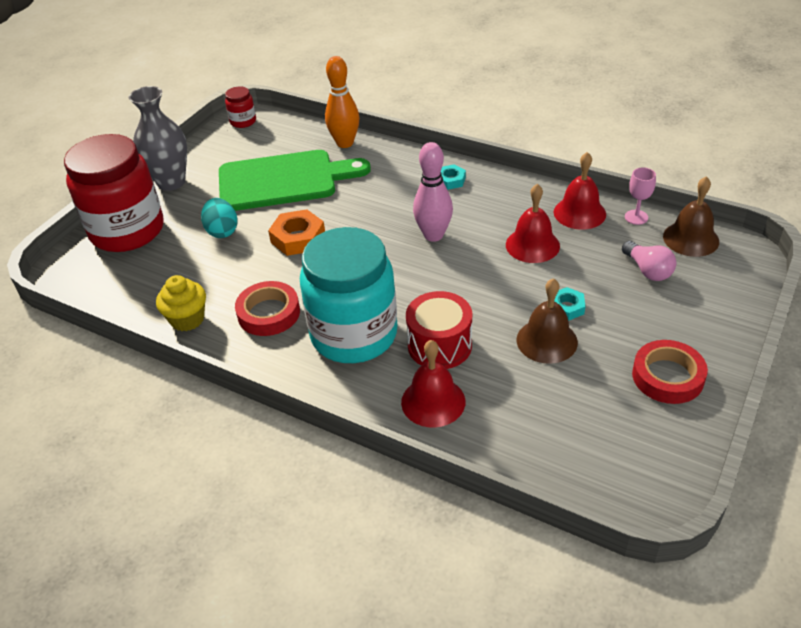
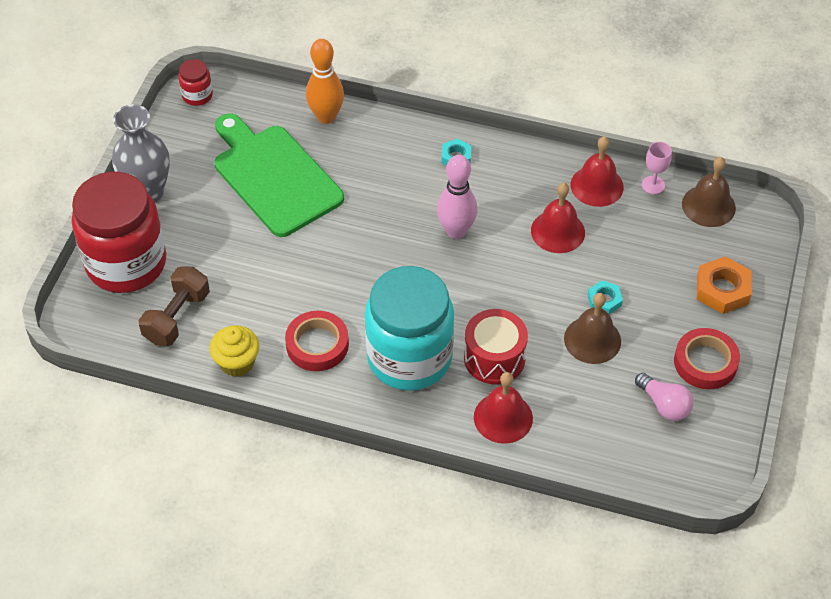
camera: 15 degrees left, 10 degrees up
(150, 276) = (177, 317): none -> brown dumbbell
(222, 231) = (231, 251): turquoise egg -> none
(283, 181) = (274, 177): green cutting board -> green cutting board turned 105 degrees counterclockwise
(298, 238) = (316, 251): orange nut -> orange nut (722, 289)
(648, 270) = (673, 248): pink light bulb -> pink light bulb (664, 405)

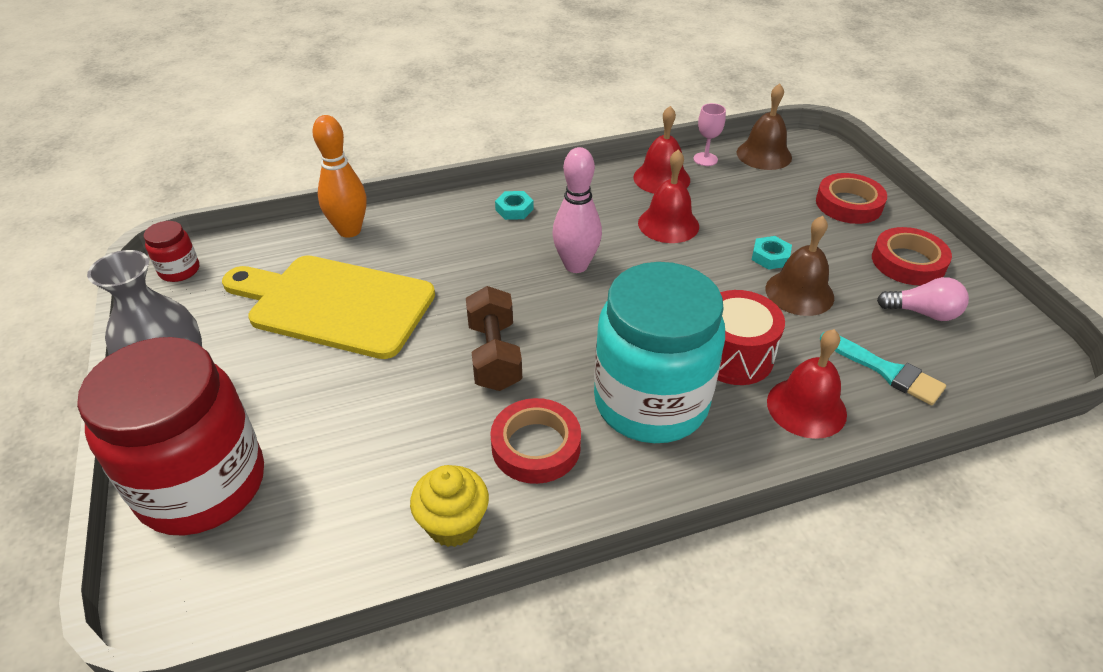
camera: 35 degrees left, 10 degrees down
(177, 317) = (325, 513): brown dumbbell -> brown dumbbell (494, 355)
(274, 177) = (335, 304): green cutting board -> yellow cutting board
(584, 426) = (886, 371): none -> turquoise brush
(722, 289) = (848, 204): orange nut -> red tape

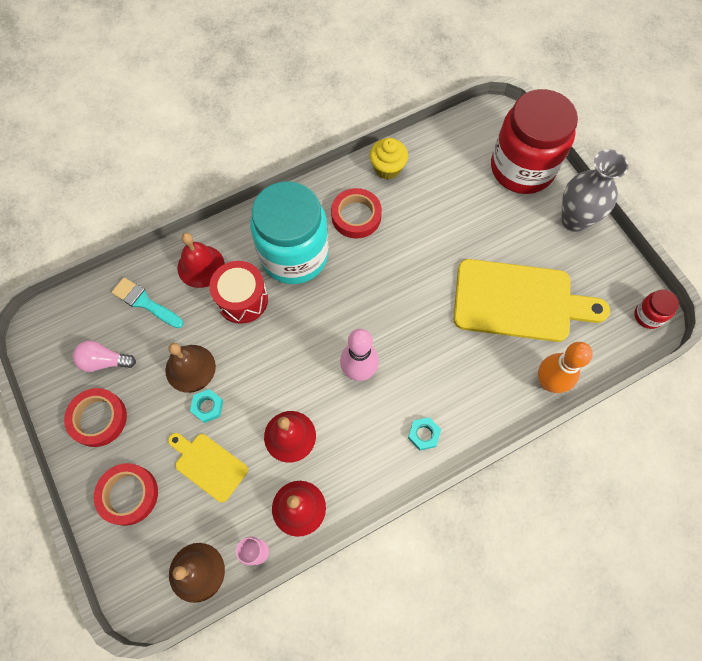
camera: 170 degrees right, 25 degrees up
(494, 355) = (396, 275): brown dumbbell -> none
(762, 214) = (209, 465): none -> yellow cutting board

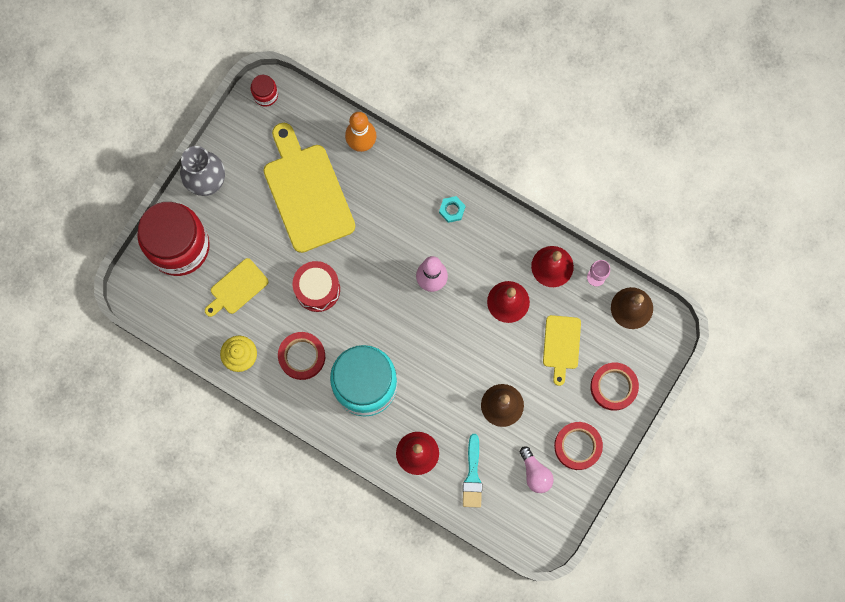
camera: 120 degrees left, 10 degrees up
(207, 407) = (522, 373): turquoise nut -> none
(242, 299) = (426, 402): red drum -> red drum (317, 289)
(454, 195) = (237, 288): none -> yellow cutting board

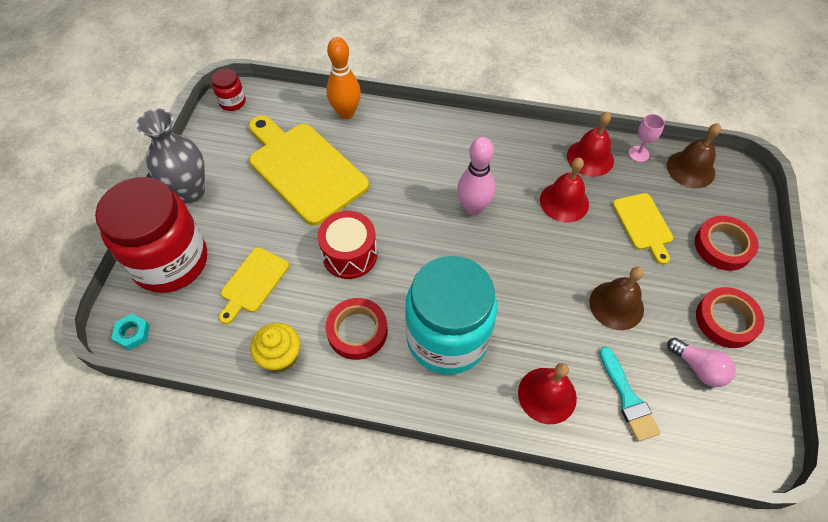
camera: 20 degrees left, 20 degrees down
(452, 210) = (463, 141): turquoise nut -> turquoise nut (132, 334)

